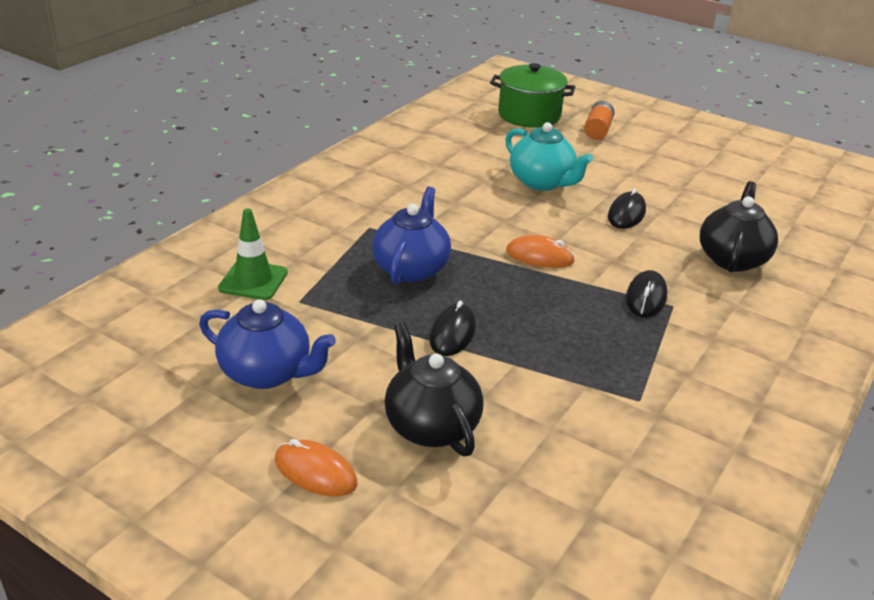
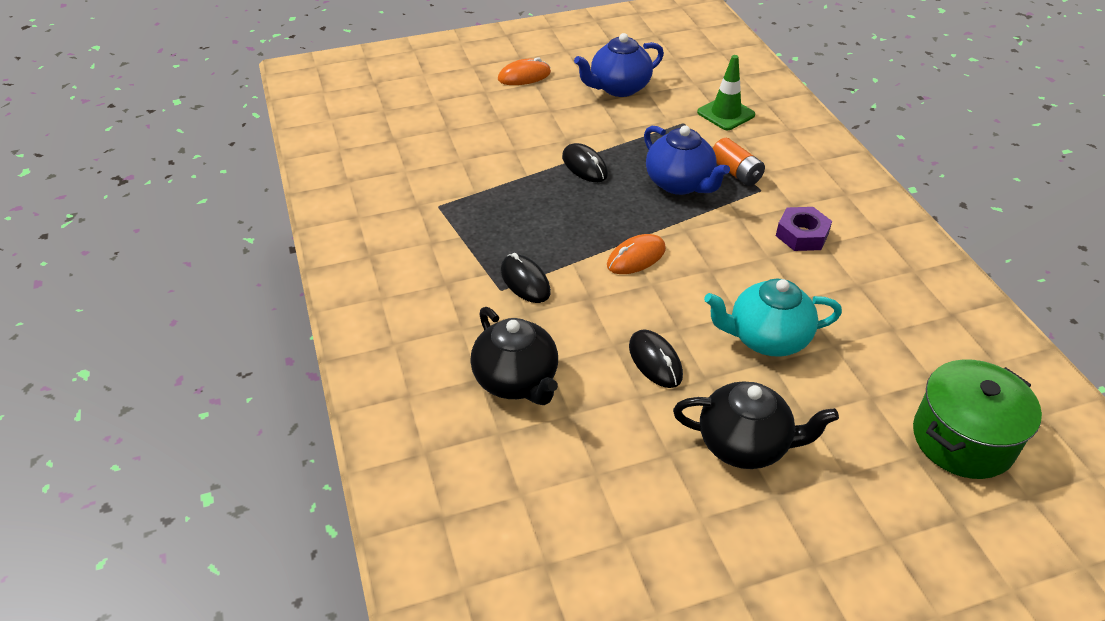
camera: 130 degrees right, 10 degrees up
(409, 195) = (802, 235): none -> purple nut
(431, 426) = (513, 121): black teapot -> black teapot (745, 445)
(597, 130) = (876, 483): orange battery -> orange battery (735, 172)

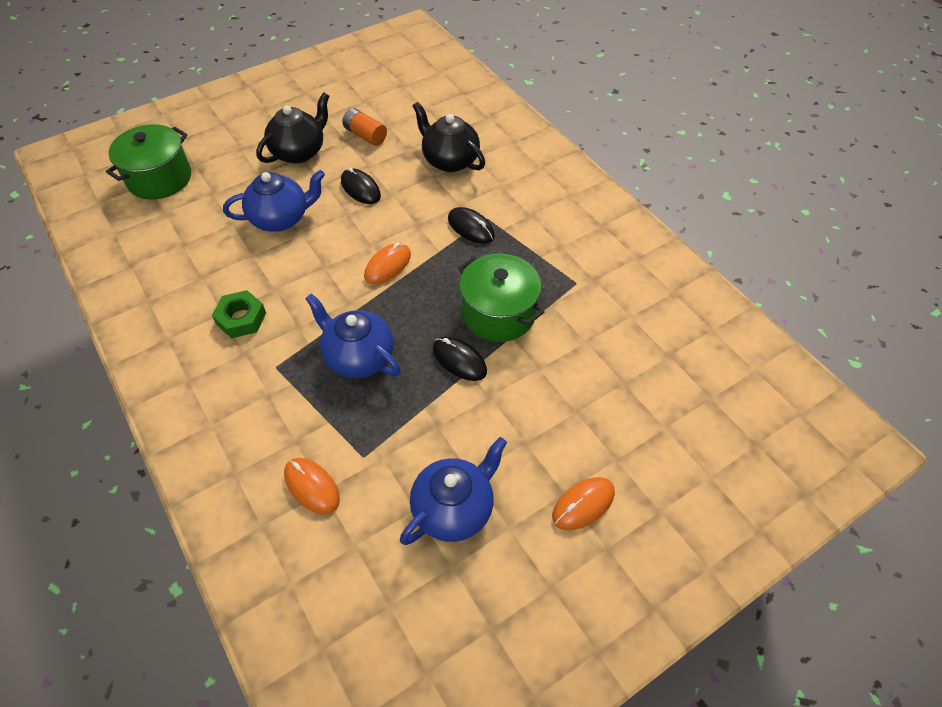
camera: 165 degrees right, 10 degrees up
(531, 194) = (498, 313): none -> green pot
(726, 114) = (312, 486): green traffic cone -> orange mouse
(735, 172) = (301, 385): orange battery -> orange battery (365, 135)
(745, 445) = (299, 152): black teapot -> black teapot turned 135 degrees clockwise
(766, 338) = (281, 218): turquoise teapot -> blue teapot
(802, 235) = (241, 318): purple nut -> green nut

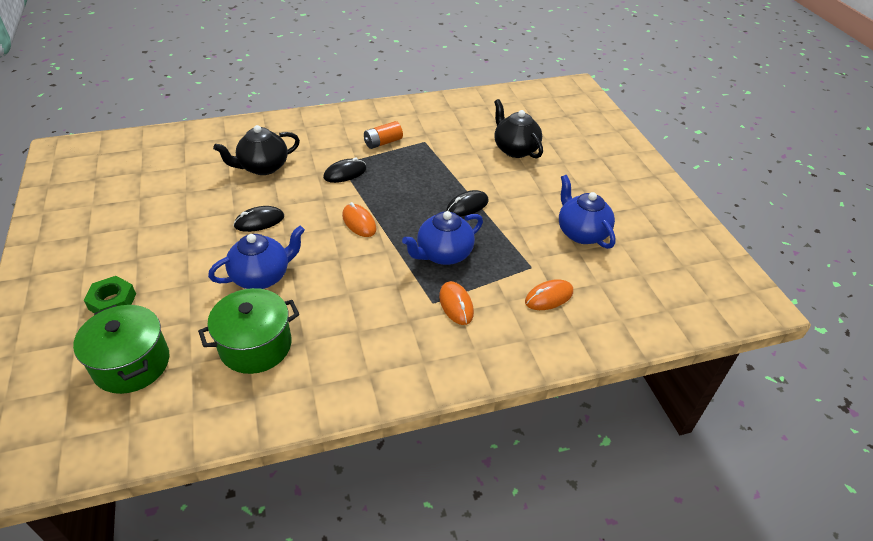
camera: 75 degrees left, 10 degrees down
(241, 318) = (370, 318): green nut -> green nut (112, 301)
(281, 218) = (262, 276): blue teapot -> blue teapot turned 60 degrees clockwise
(299, 152) = (178, 251): black teapot -> black teapot (515, 149)
(365, 135) = (191, 206): orange battery -> orange battery (383, 142)
(498, 313) = (434, 179): green pot -> green pot (255, 346)
(583, 504) = (589, 182): orange mouse -> orange mouse (456, 304)

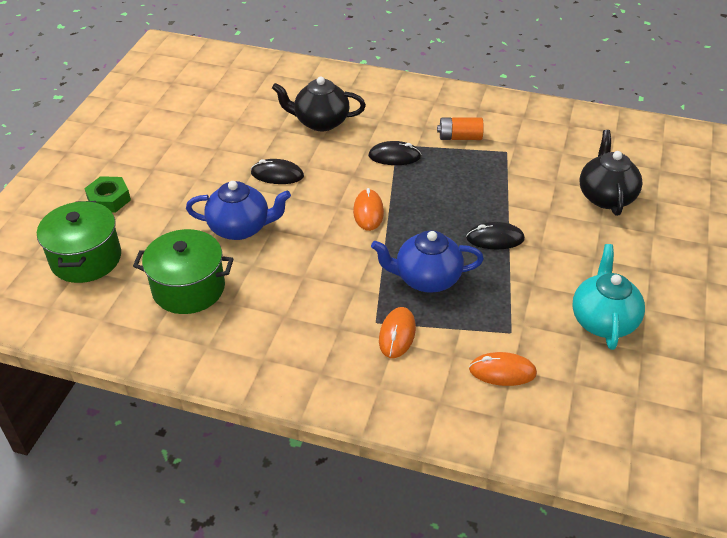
camera: 35 degrees right, 0 degrees up
(581, 233) = (603, 320): blue teapot -> turquoise teapot

